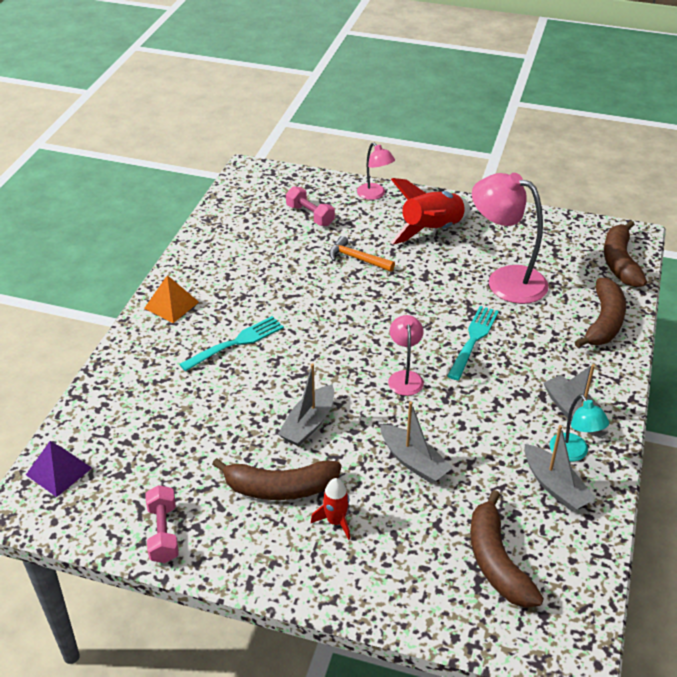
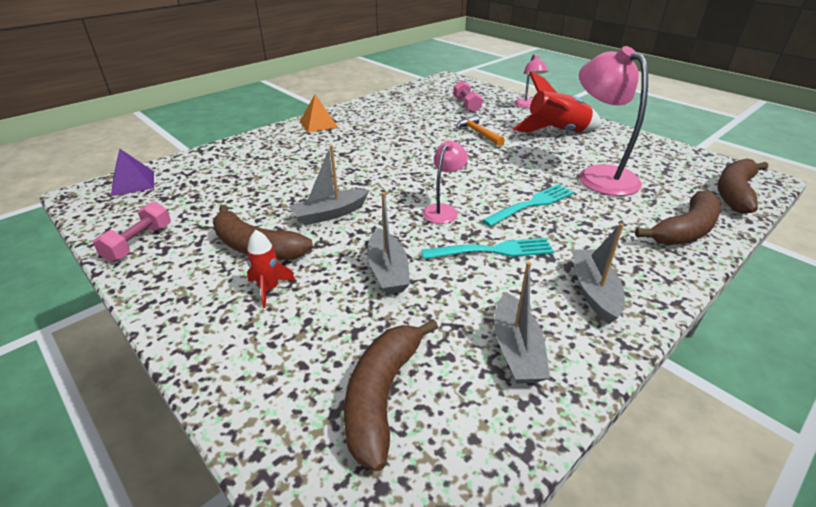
camera: 30 degrees right, 5 degrees down
(235, 343) = (335, 153): turquoise fork -> turquoise fork (492, 251)
(573, 453) = (564, 327): turquoise lamp -> none

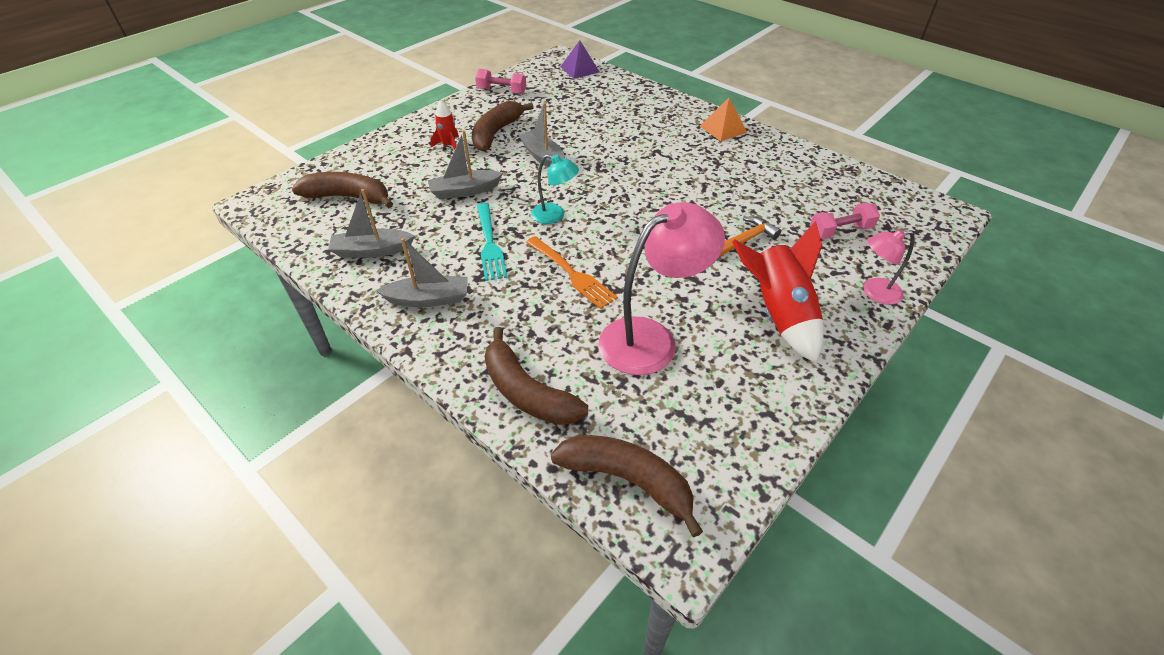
camera: 85 degrees right, 10 degrees up
(443, 210) = (554, 215): pink lamp -> turquoise lamp
(531, 204) = (571, 273): turquoise fork -> orange fork

